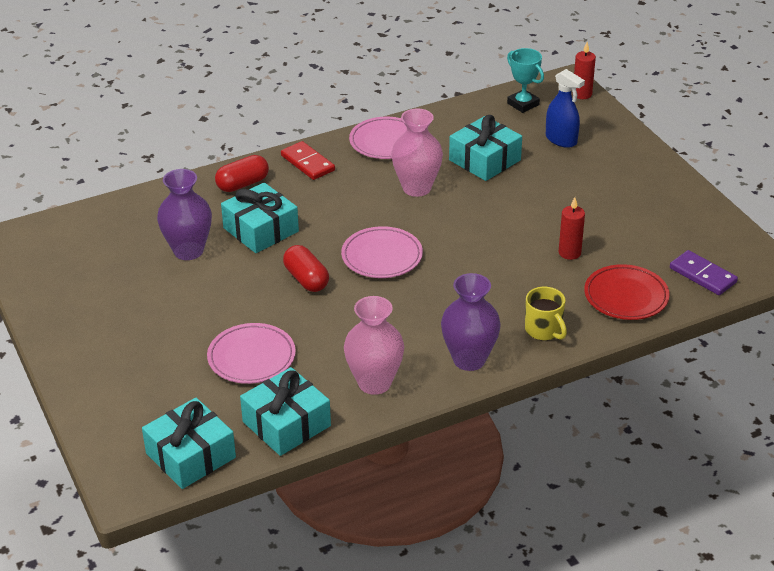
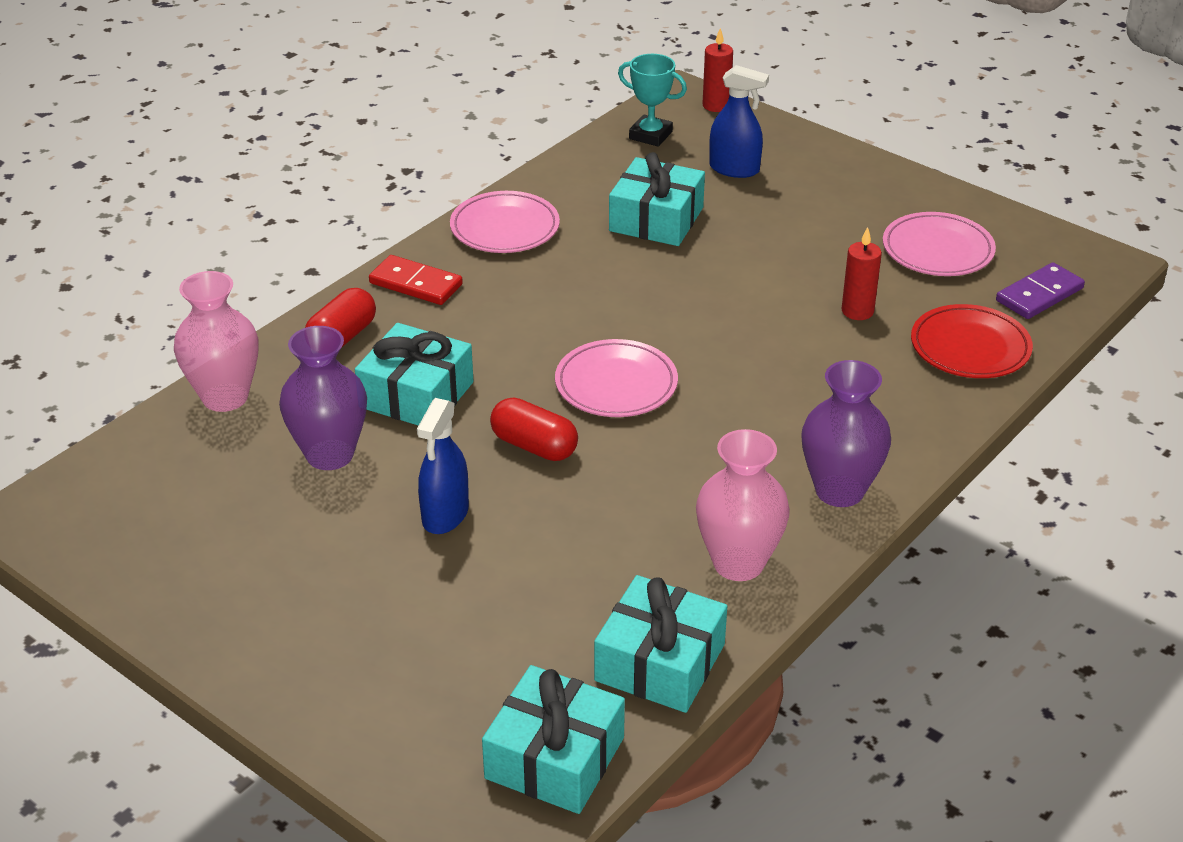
camera: 25 degrees left, 0 degrees up
(227, 304) = (445, 515): none -> blue spray bottle
(251, 357) = (538, 582): pink plate -> pink plate (937, 250)
(416, 188) = (593, 279): pink vase -> pink vase (225, 397)
(544, 330) = (904, 422): yellow mug -> none
(702, 275) = (1039, 295): purple domino -> purple domino turned 60 degrees counterclockwise

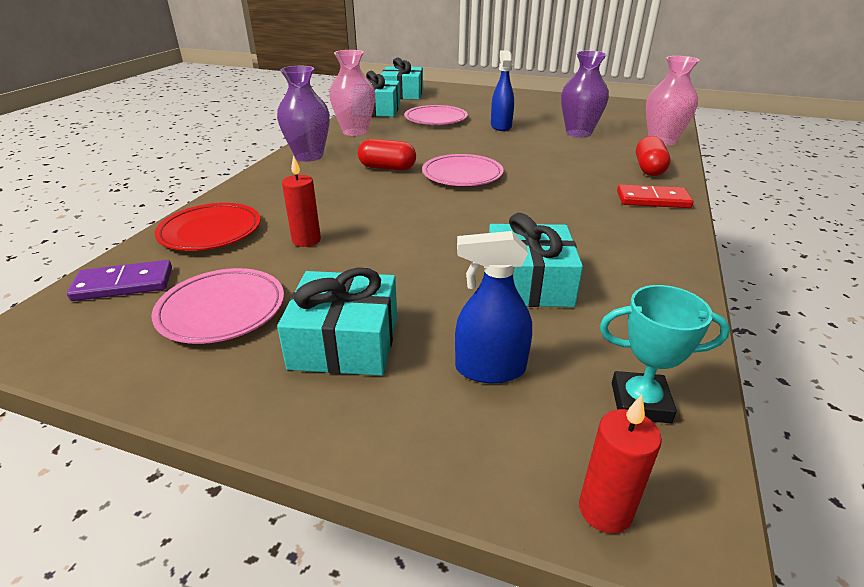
camera: 160 degrees right, 5 degrees down
(416, 395) = (569, 155): turquoise gift -> turquoise gift (345, 341)
(505, 228) = (649, 248): pink plate -> pink plate (436, 119)
(534, 446) = (484, 148): red capsule -> red capsule (387, 168)
(1039, 295) = (124, 284): purple domino -> purple domino turned 45 degrees clockwise

